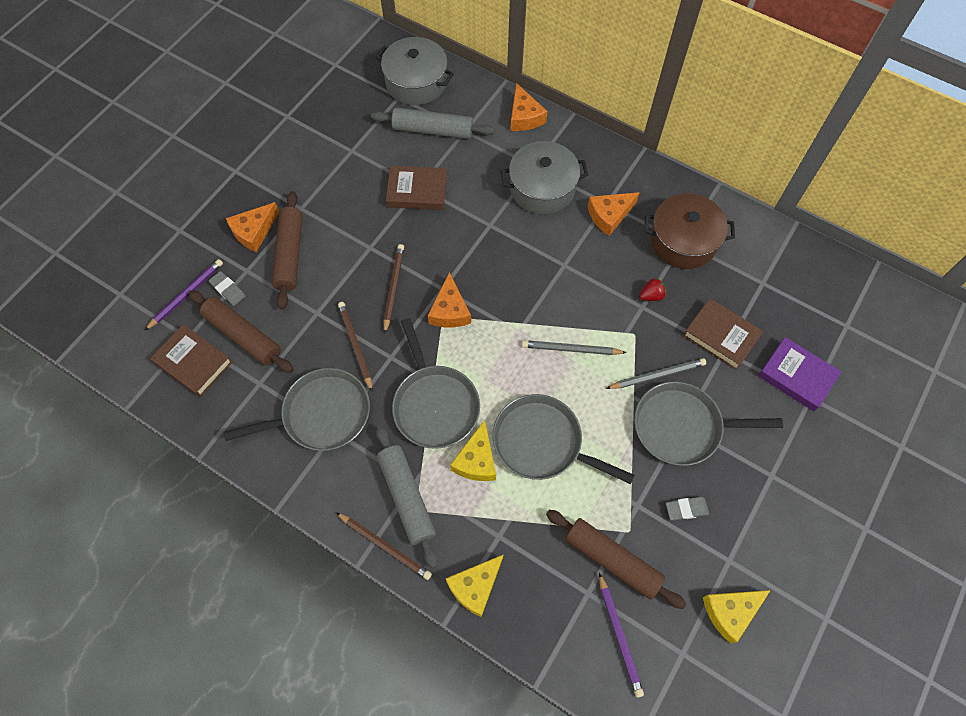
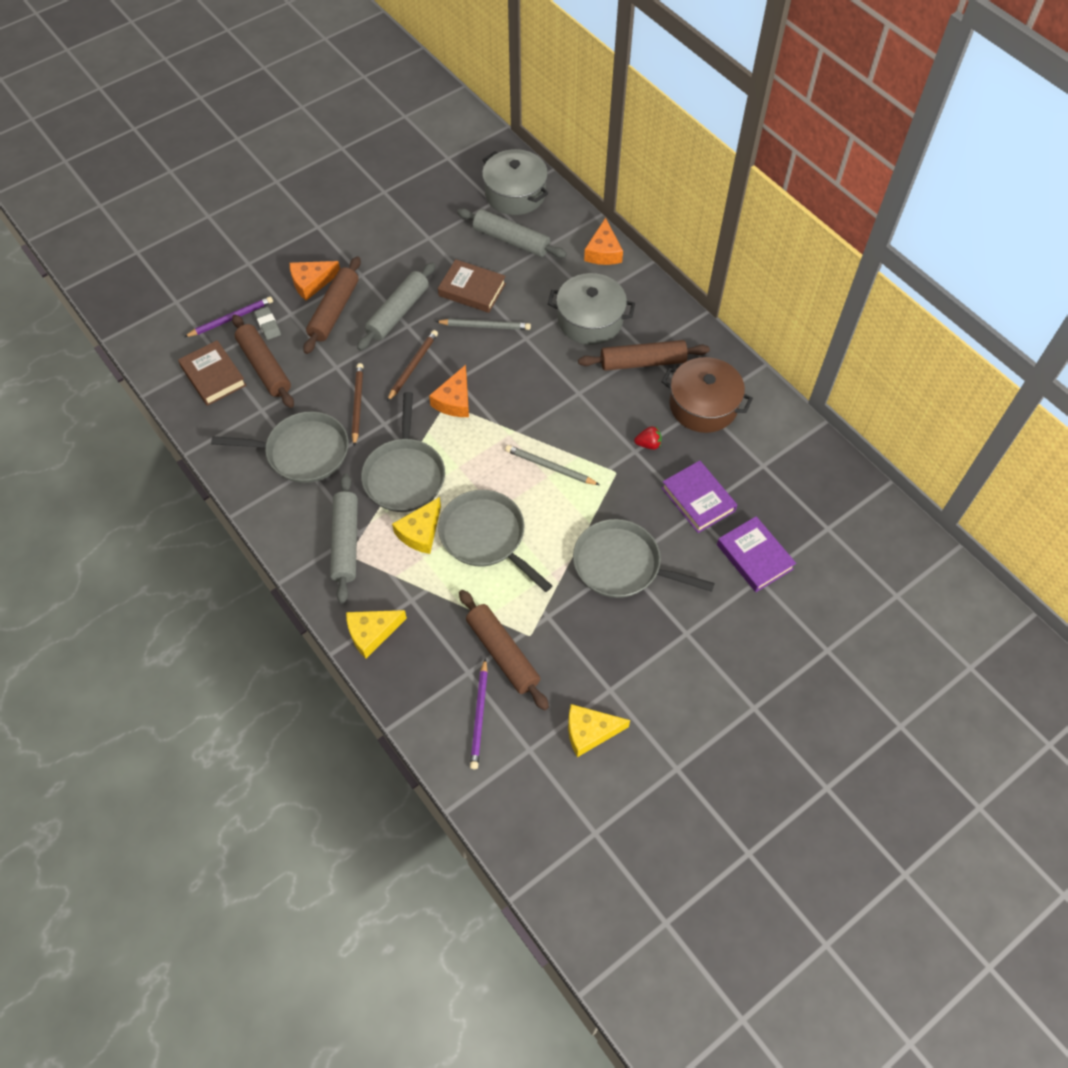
camera: 20 degrees right, 5 degrees down
(355, 236) = (398, 312): none -> grey rolling pin
(385, 546) = (309, 575): brown pencil -> none
(609, 215) = (642, 362): orange cheese -> brown rolling pin
(657, 375) = (620, 514): grey pencil -> grey pencil (485, 326)
(686, 509) = (591, 634): grey eraser -> none
(721, 336) = (698, 499): brown book -> purple book

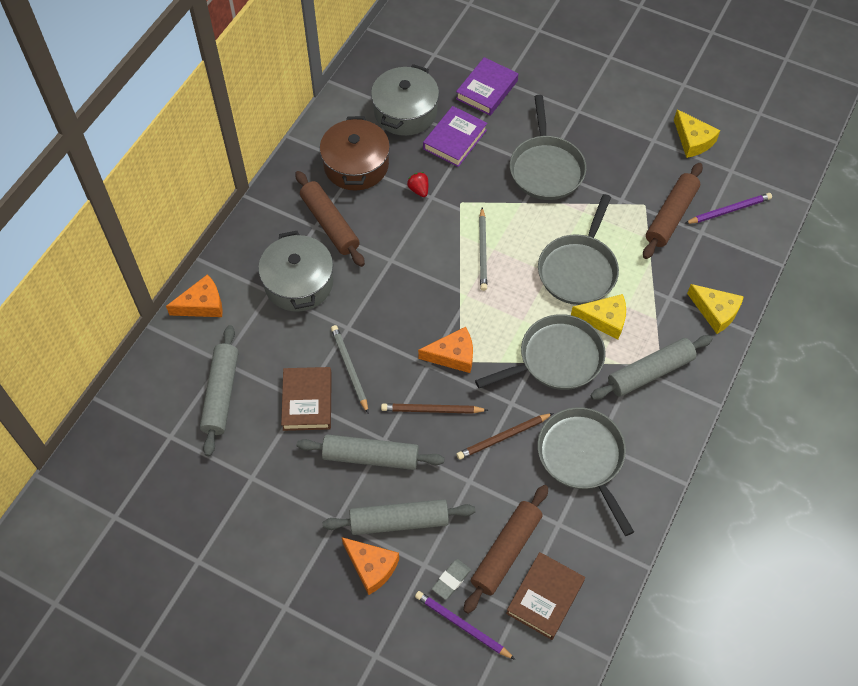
camera: 115 degrees left, 0 degrees up
(334, 311) = (399, 521): brown rolling pin -> grey rolling pin
(515, 194) = (148, 419): grey pot -> grey pot (405, 112)

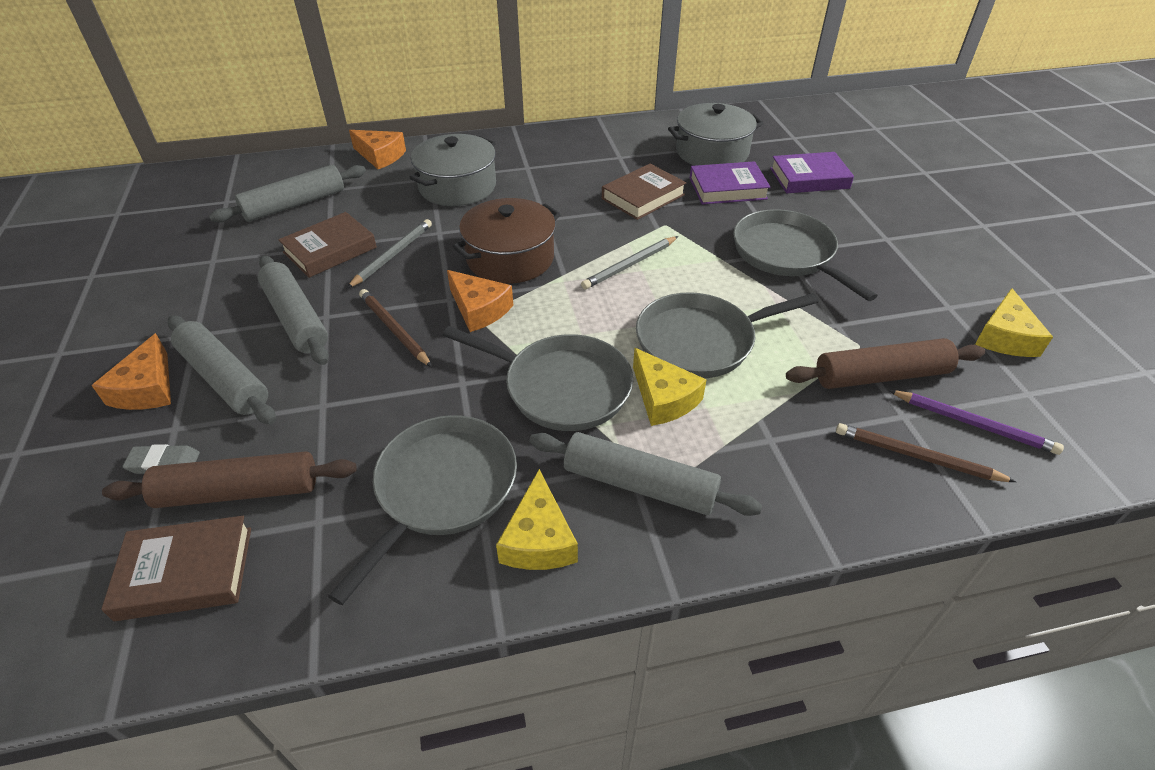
camera: 50 degrees right, 15 degrees down
(330, 224) = (540, 172): brown rolling pin -> none
(356, 165) = (619, 156): brown pot -> brown pot (510, 258)
(419, 190) = (643, 197): red strawberry -> brown book
(462, 626) = (96, 509): purple pencil -> none
(503, 437) = (408, 401): brown pencil -> brown pencil (917, 457)
(546, 168) = (786, 254): grey pan -> grey pan turned 105 degrees clockwise
(715, 311) = (813, 500): yellow cheese -> yellow cheese (539, 539)

